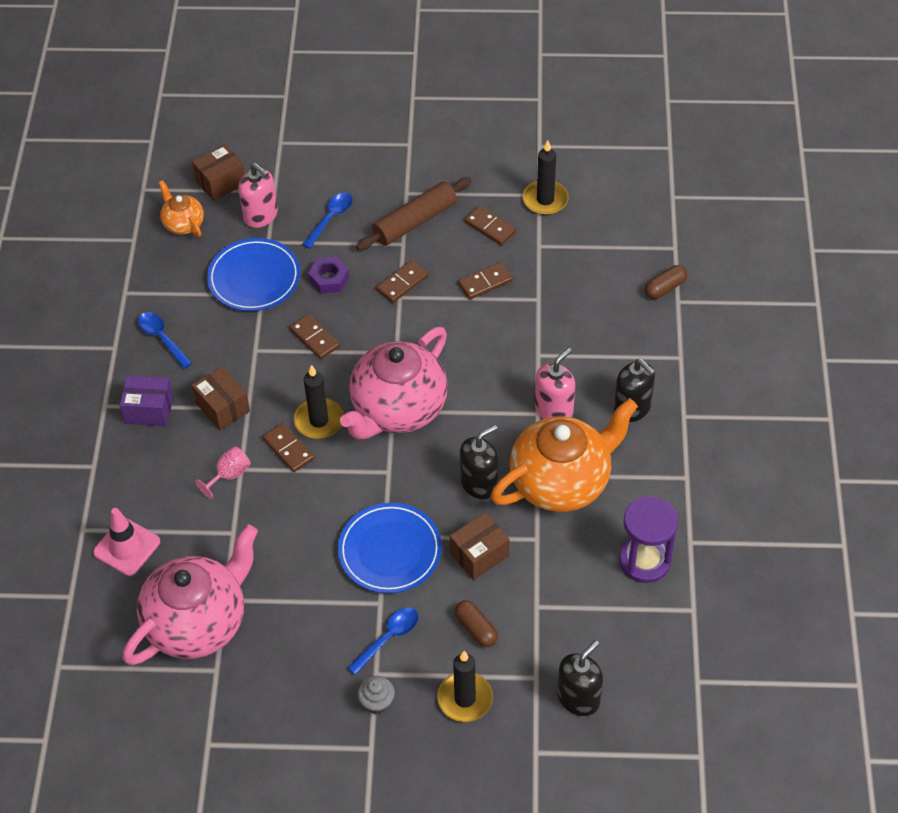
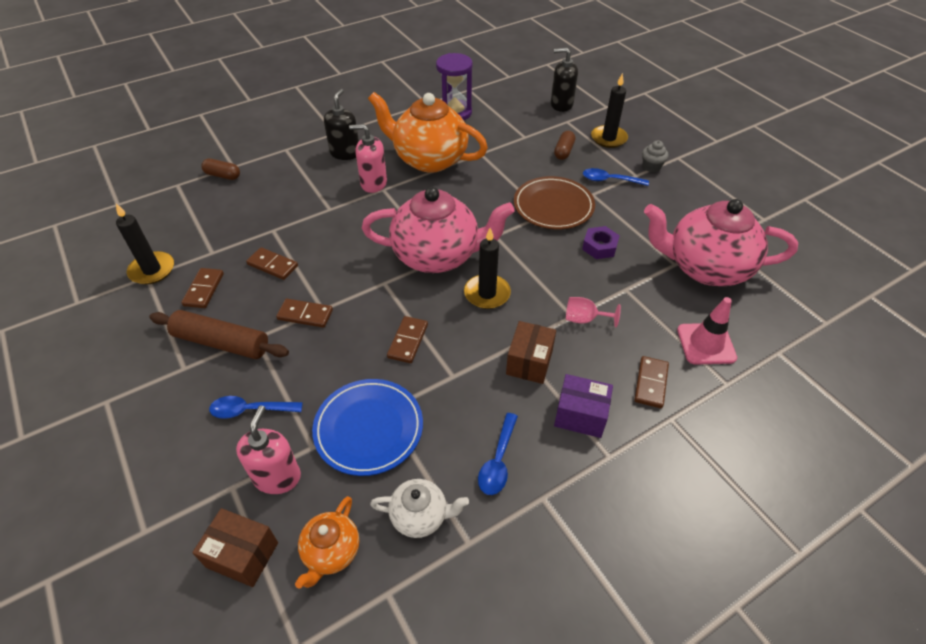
camera: 125 degrees left, 5 degrees down
(149, 410) = (580, 415): purple box -> purple box turned 45 degrees counterclockwise
(164, 277) = (420, 516): none -> white teapot
(288, 449) = (528, 297): brown domino -> brown domino (651, 383)
(329, 279) = (332, 368): purple nut -> purple nut (599, 247)
(390, 551) = (553, 206): blue plate -> brown plate
(479, 483) = (463, 191): black soap dispenser -> none
(479, 554) = (515, 170): brown box -> none

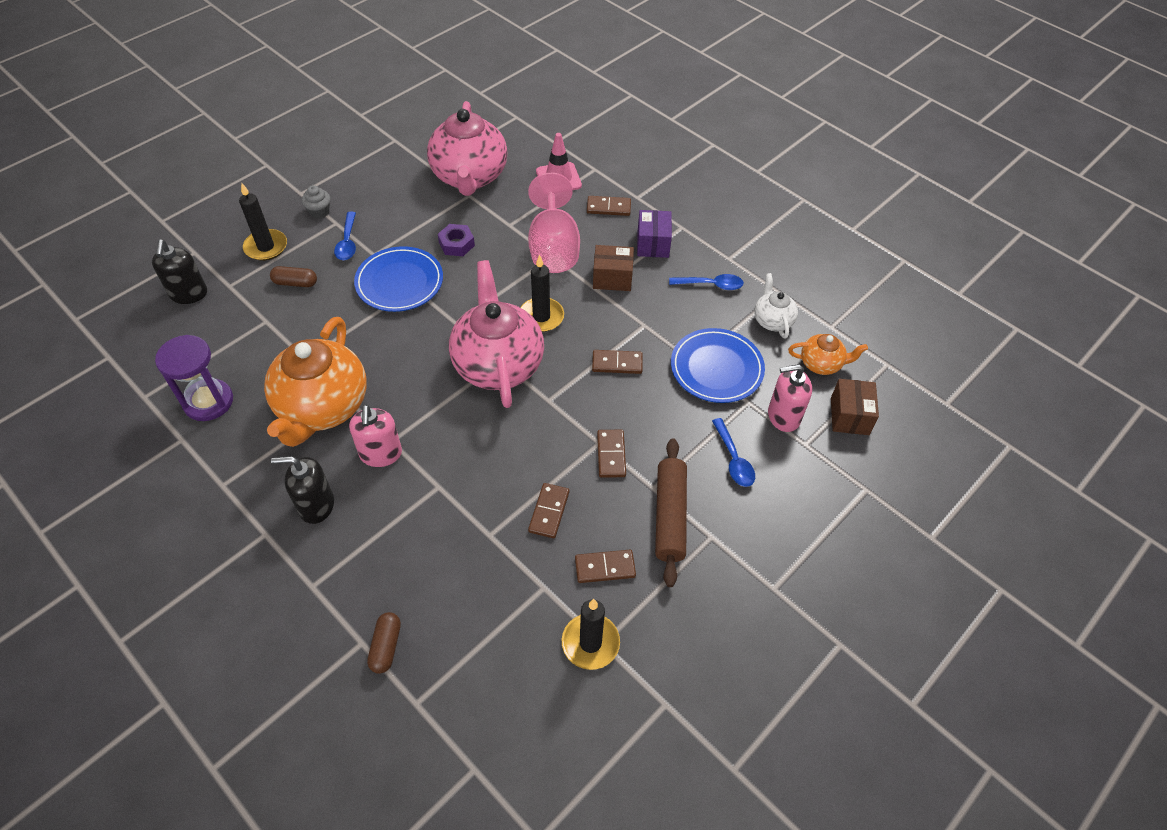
camera: 105 degrees left, 5 degrees up
(553, 206) = (399, 282): brown plate -> blue plate
(584, 319) = (553, 248): pink goblet -> pink goblet, size x2.19

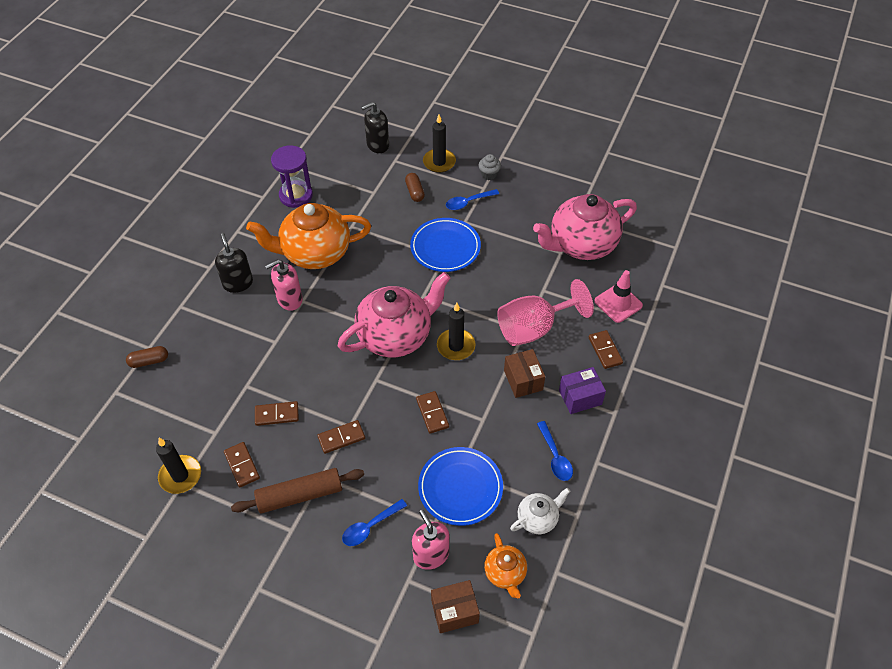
camera: 70 degrees right, 0 degrees up
(456, 244) = (502, 265): purple nut -> none

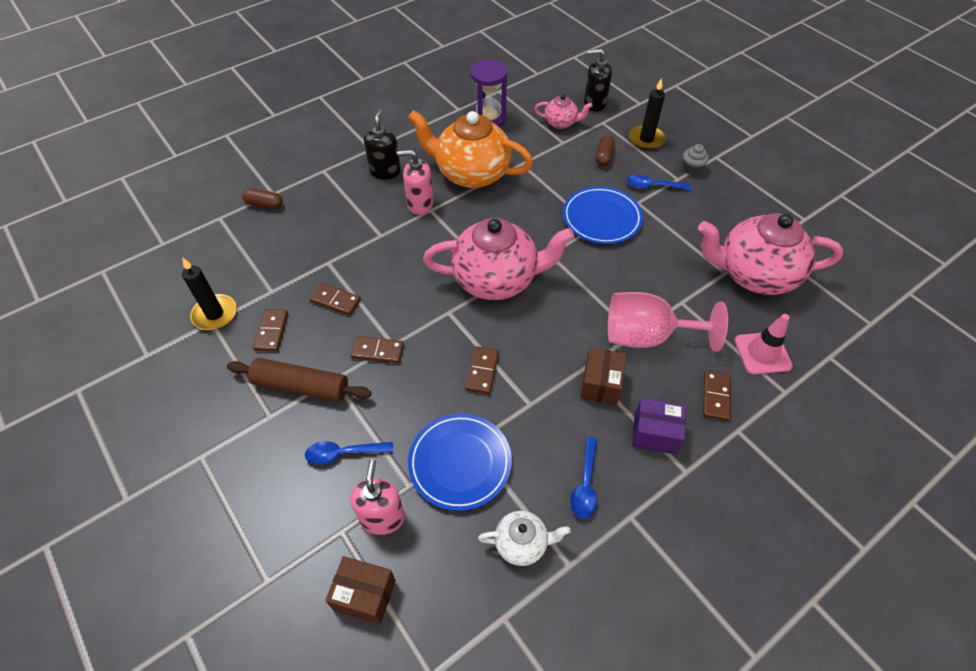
camera: 30 degrees right, 0 degrees up
(361, 175) = (561, 123): none -> pink teapot
(456, 346) = (550, 316): black candle -> none
(505, 573) = (446, 584): orange teapot -> none

